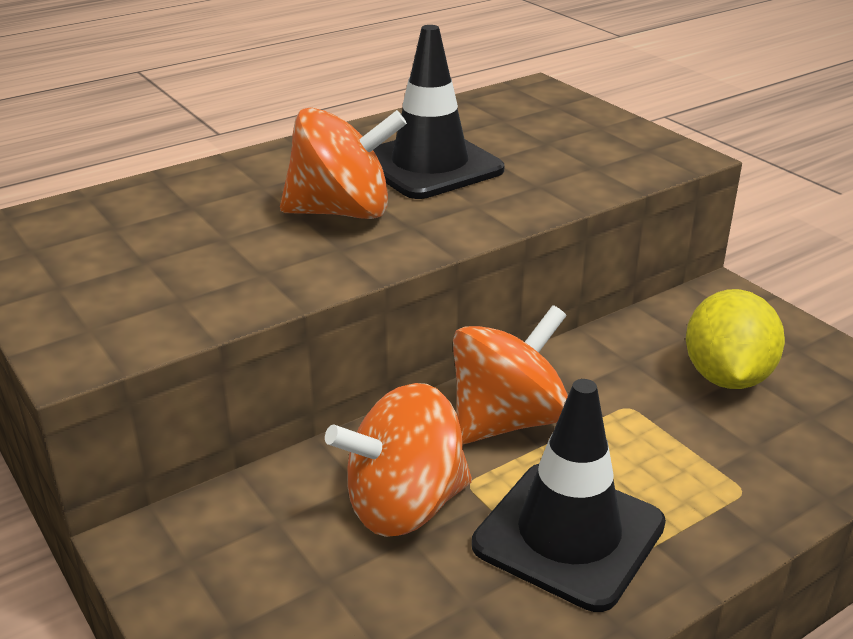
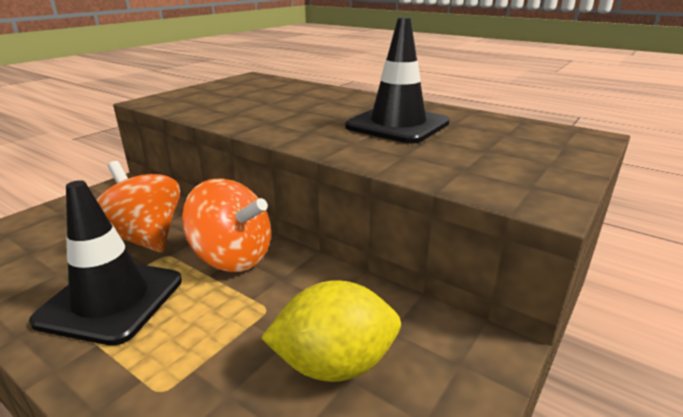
camera: 70 degrees right, 5 degrees down
(342, 212) = (312, 116): orange spinning top -> none

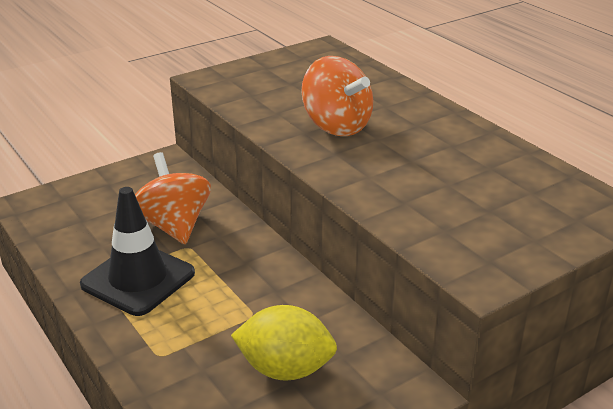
camera: 20 degrees right, 5 degrees up
(232, 257) = (242, 262): orange spinning top -> orange spinning top (336, 126)
(397, 125) = (428, 159): black traffic cone -> none

